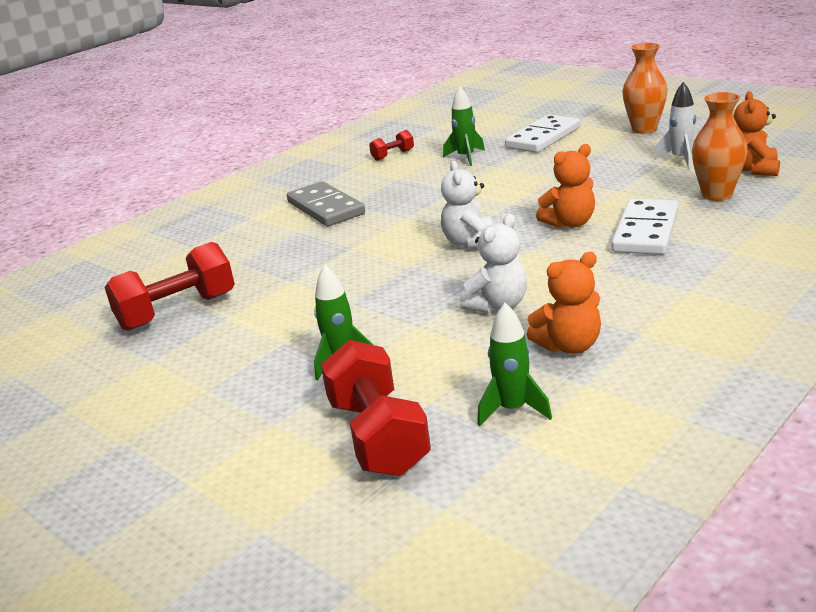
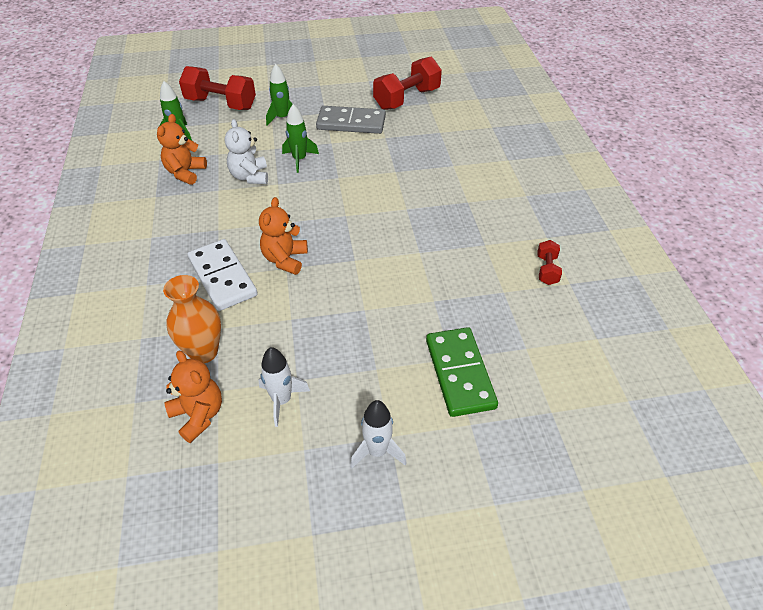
camera: 125 degrees right, 20 degrees up
(177, 311) = (407, 99): red dumbbell -> red dumbbell turned 45 degrees clockwise
(326, 208) = (476, 190): grey domino -> grey domino (351, 123)
(466, 157) = (479, 300): green rocket -> green rocket (299, 159)
(470, 243) = (328, 209): white teddy bear -> none
(543, 138) = (459, 373): white domino -> green domino
(644, 129) = (377, 451): orange vase -> white rocket

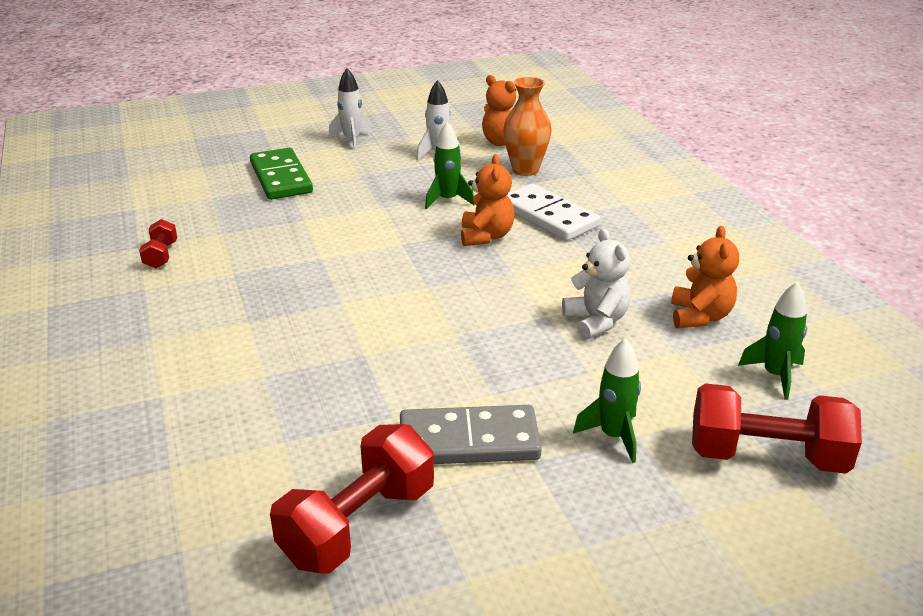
camera: 170 degrees right, 15 degrees down
(299, 159) = (533, 356): green rocket -> green rocket (448, 200)

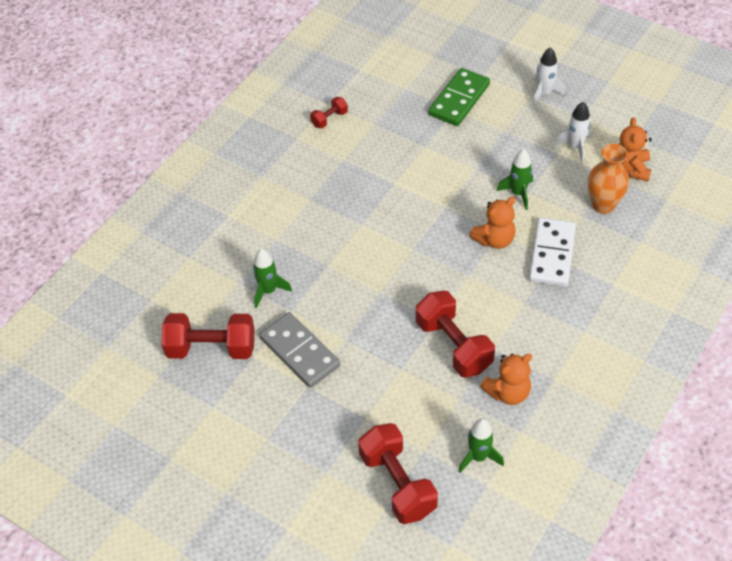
camera: 55 degrees right, 20 degrees up
(596, 321) = (453, 345): white teddy bear -> red dumbbell
(613, 436) = (355, 409): green rocket -> green rocket (268, 291)

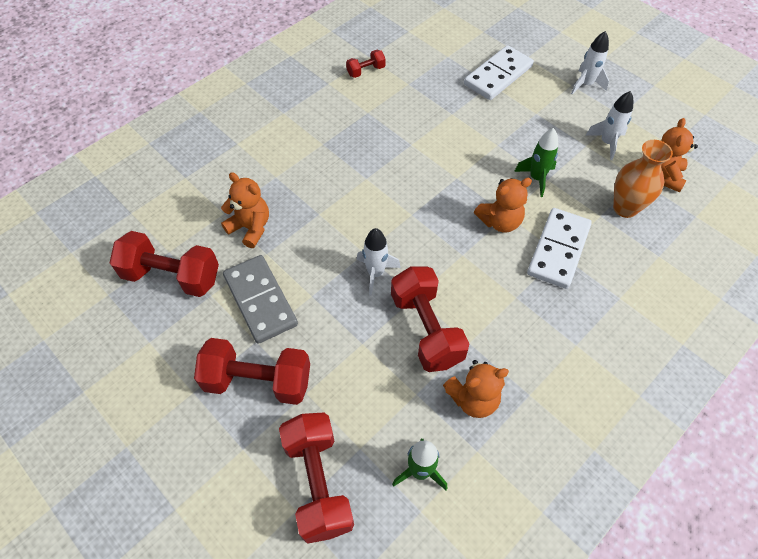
camera: 10 degrees right, 5 degrees up
(268, 291) = (250, 228): green rocket -> orange teddy bear
(321, 418) = (258, 381): none -> red dumbbell
(395, 307) = (375, 273): none -> white rocket
(459, 99) = (498, 75): green domino -> white domino

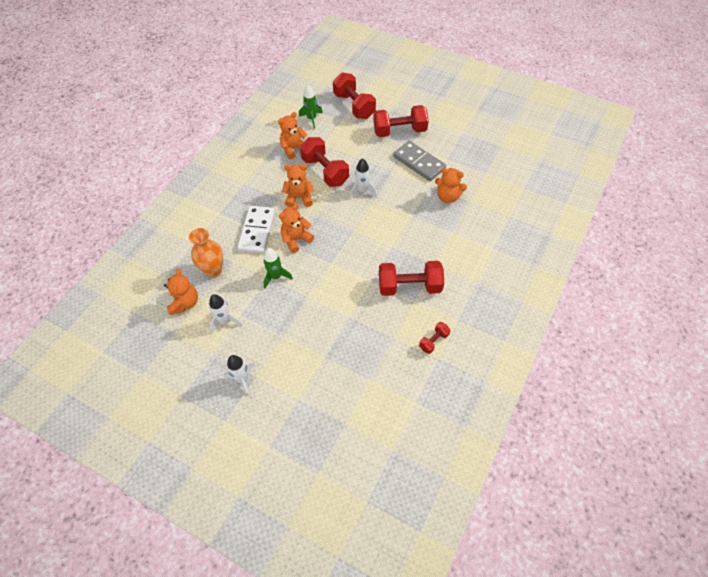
camera: 165 degrees right, 0 degrees up
(172, 276) = (474, 162): red dumbbell -> red dumbbell (409, 286)
(482, 289) = (299, 198): none -> orange teddy bear
(498, 75) = (320, 368): white domino -> none

